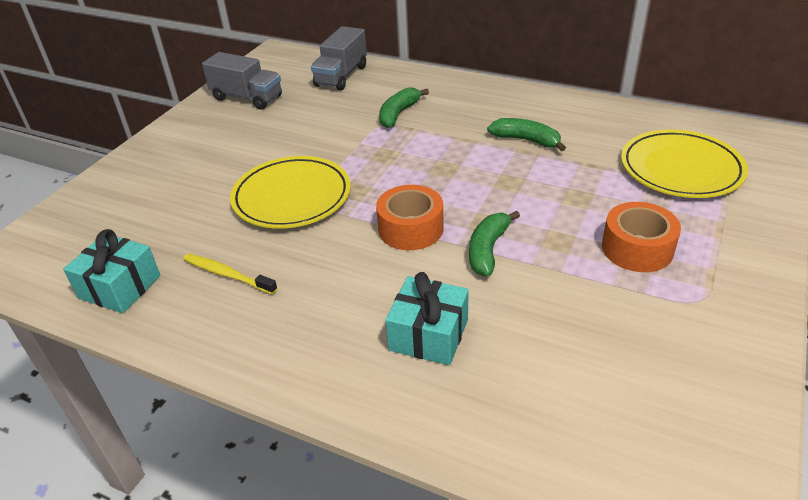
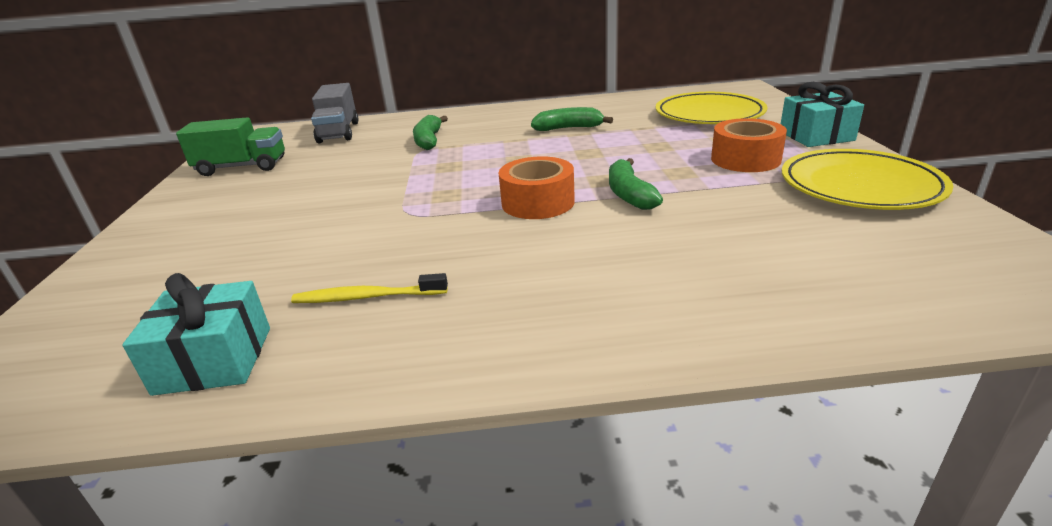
camera: 30 degrees left, 10 degrees down
(247, 98) = (242, 167): grey truck -> green truck
(292, 197) = (379, 217): yellow plate -> yellow plate (860, 186)
(428, 335) = (657, 264): turquoise gift -> turquoise gift (816, 136)

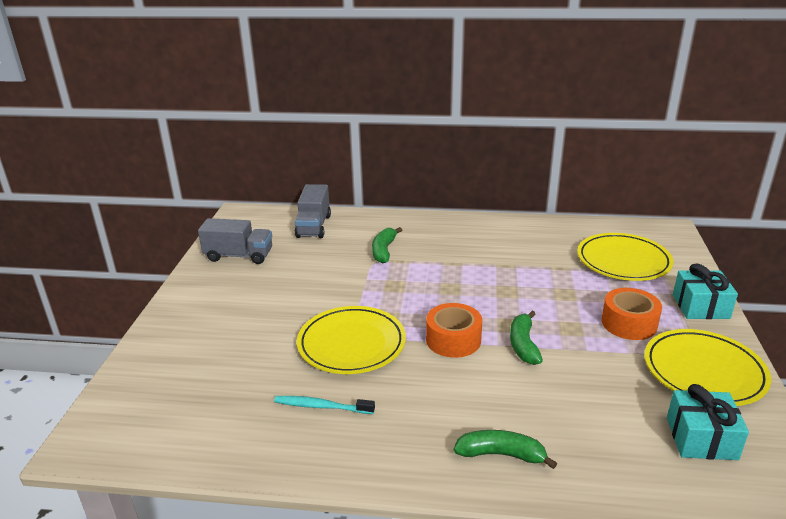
camera: 10 degrees right, 0 degrees up
(214, 360) = (227, 437): turquoise gift -> turquoise gift (701, 438)
(242, 167) = (239, 256): green truck -> grey truck
(367, 297) = (321, 406): yellow toothbrush -> turquoise toothbrush
(402, 225) = (351, 344): none -> yellow plate
(569, 128) = (499, 257): green banana -> green banana (501, 454)

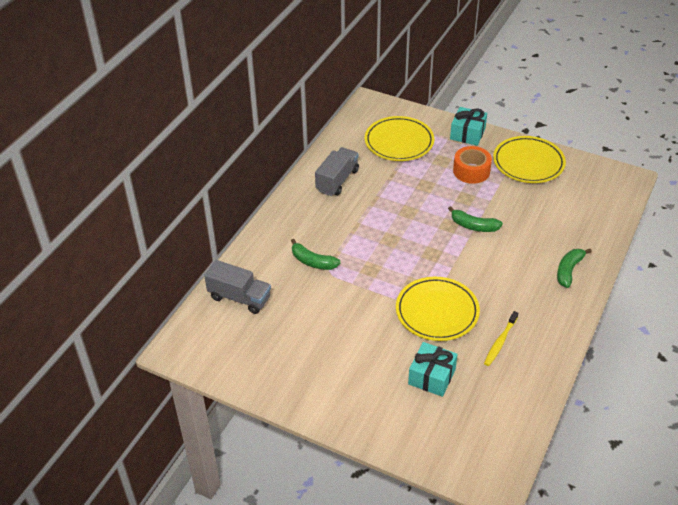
camera: 70 degrees left, 15 degrees up
(239, 256) = (266, 361): grey truck -> grey truck (337, 180)
(321, 406) = (500, 342): turquoise toothbrush -> yellow toothbrush
(453, 340) = (454, 257): orange tape -> none
(701, 438) = (579, 189): turquoise gift -> turquoise gift (432, 377)

